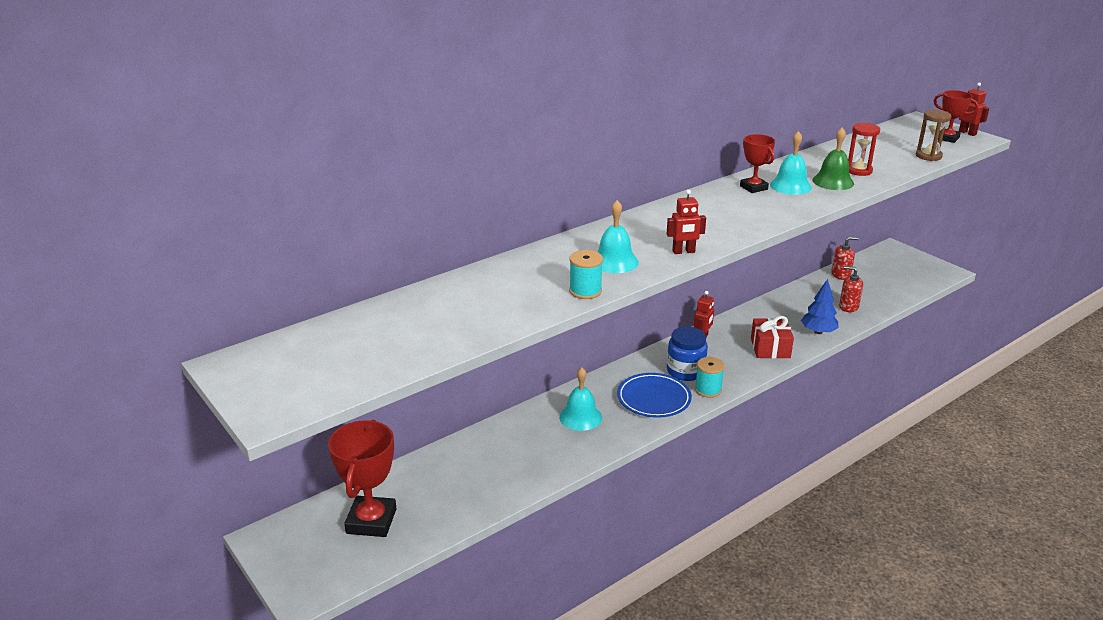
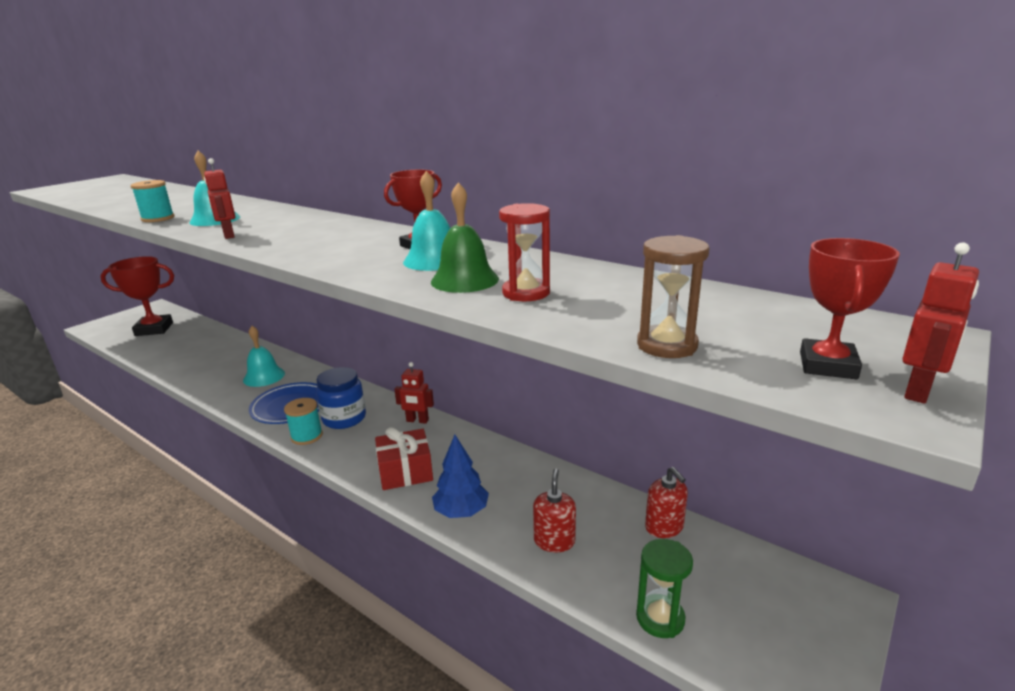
camera: 75 degrees right, 5 degrees down
(904, 291) = (660, 618): none -> green hourglass

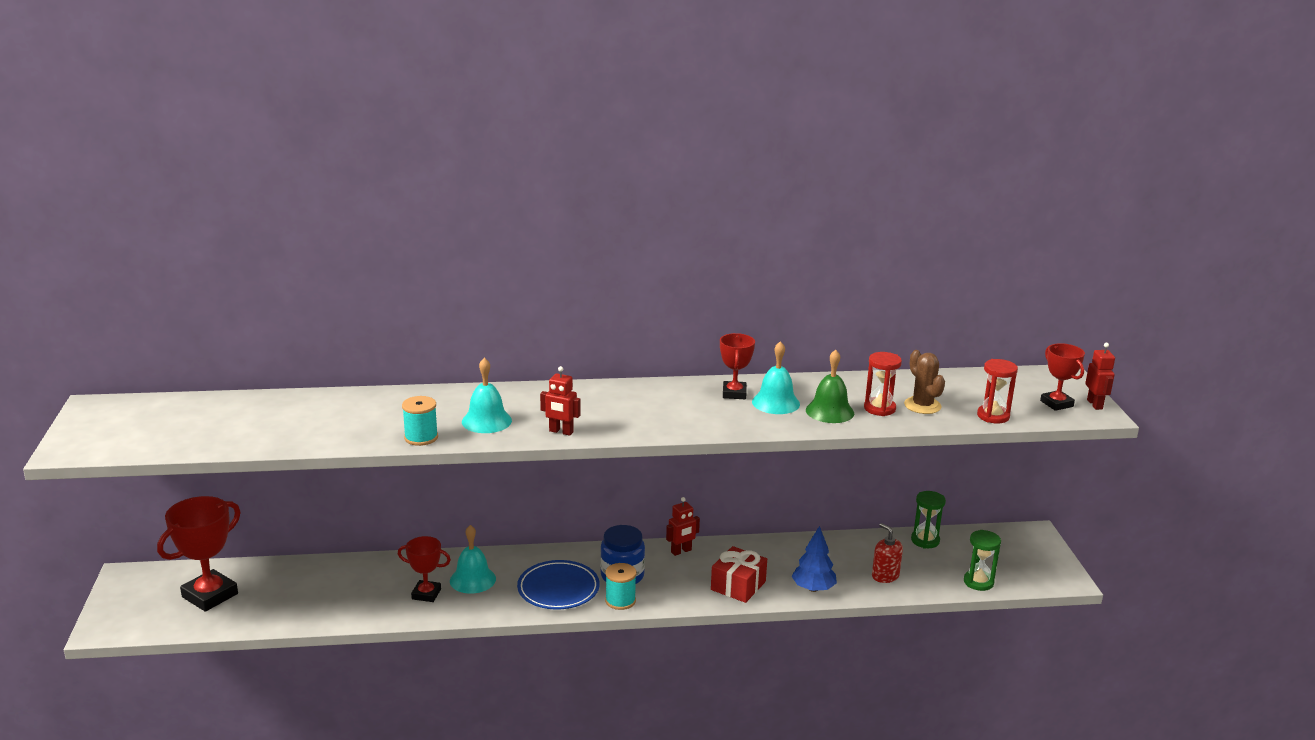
camera: 45 degrees left, 0 degrees up
(226, 373) = (426, 594): none -> red trophy
(587, 305) = (922, 405): none -> brown cactus
(664, 527) = (925, 540): red soap dispenser -> green hourglass
(667, 345) = (993, 416): brown hourglass -> red hourglass

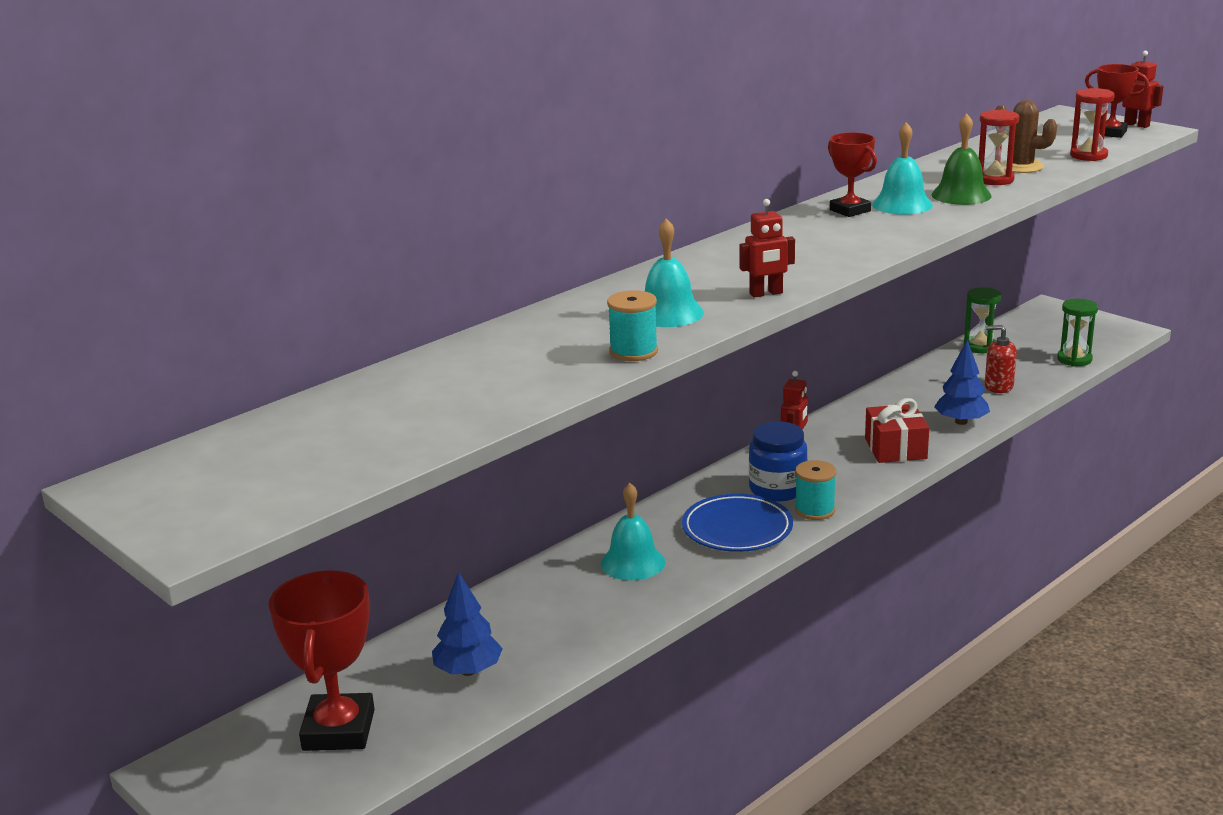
camera: 35 degrees left, 0 degrees up
(305, 597) = (468, 671): none -> blue tree
(426, 594) = (606, 599): red trophy -> none

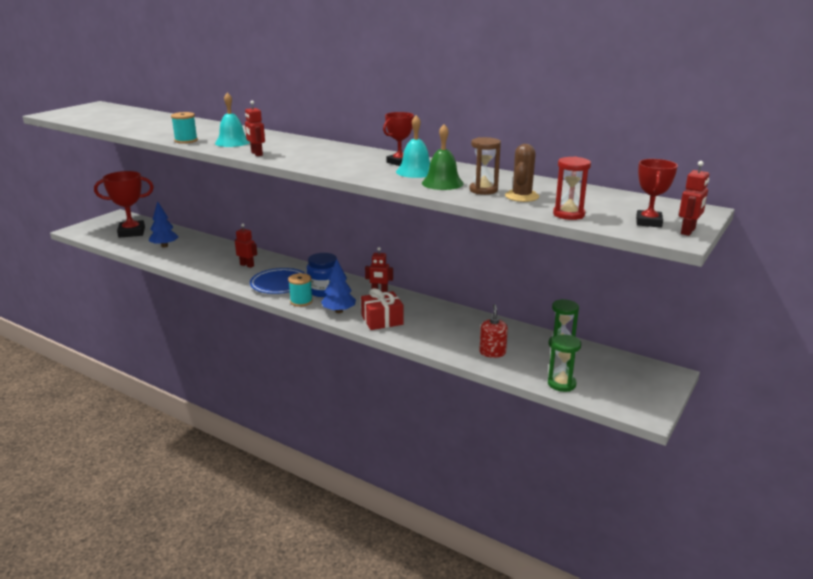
camera: 75 degrees right, 0 degrees up
(632, 562) = (247, 265): turquoise bell -> red robot
(961, 422) = (428, 340): blue tree -> blue tree (339, 311)
(994, 180) = (483, 190): red hourglass -> brown hourglass

